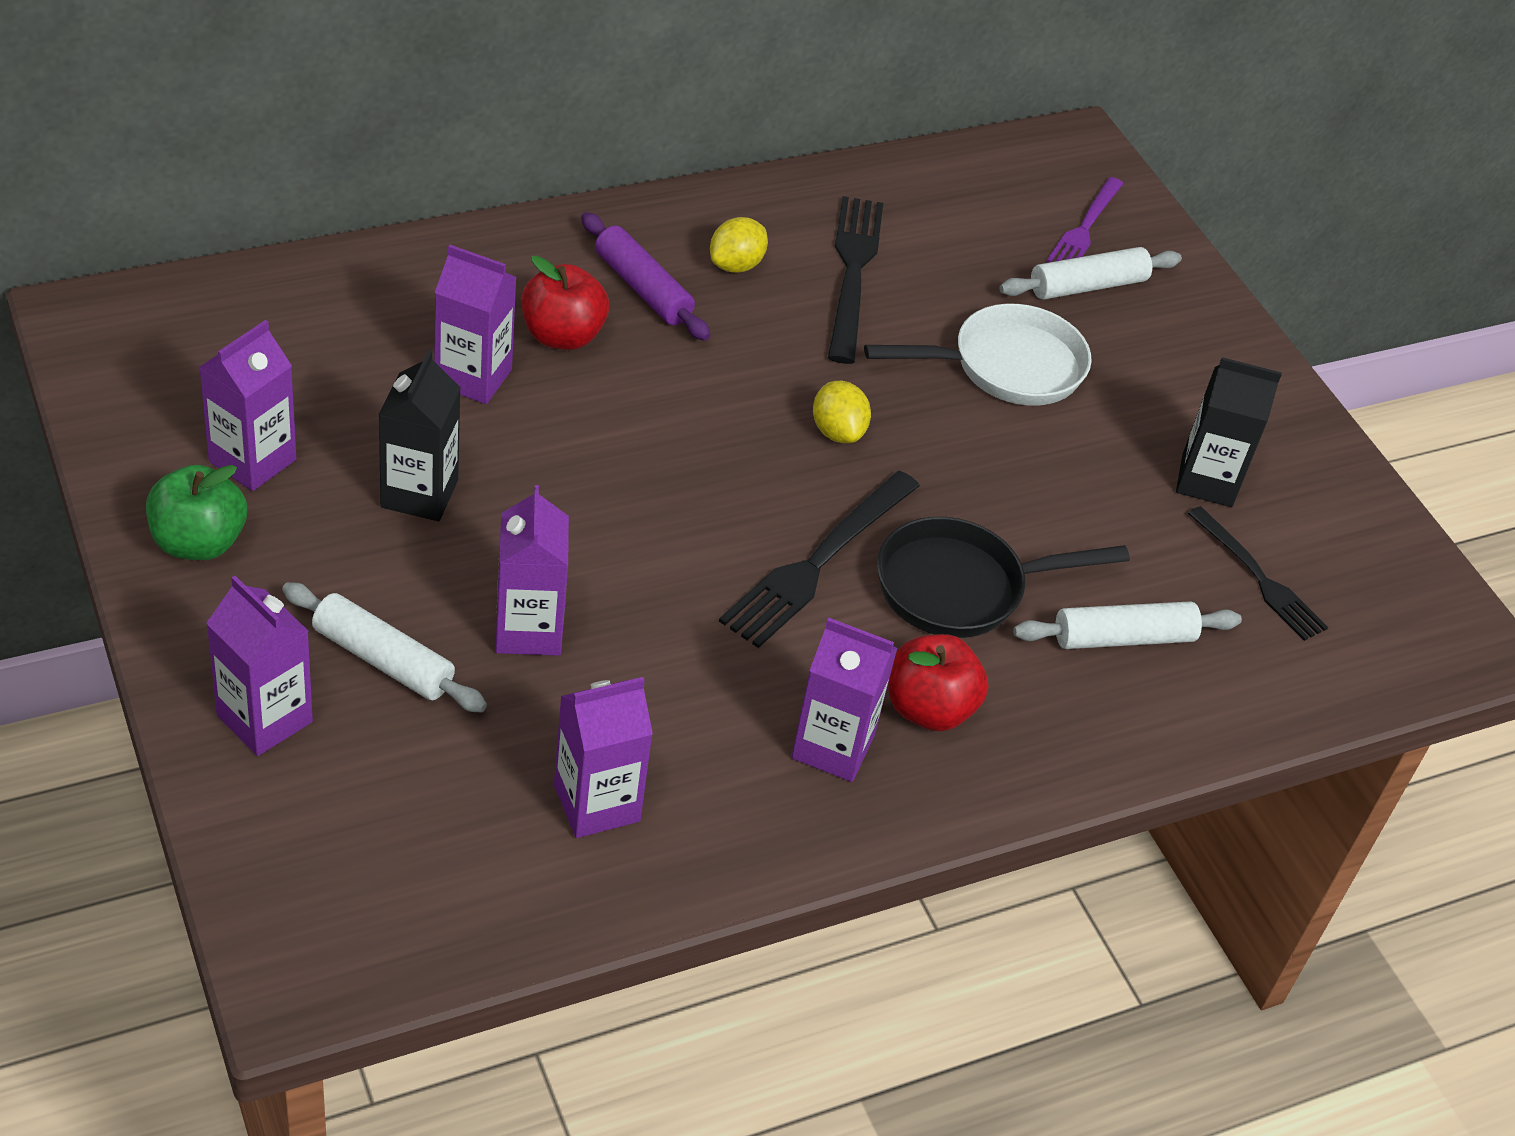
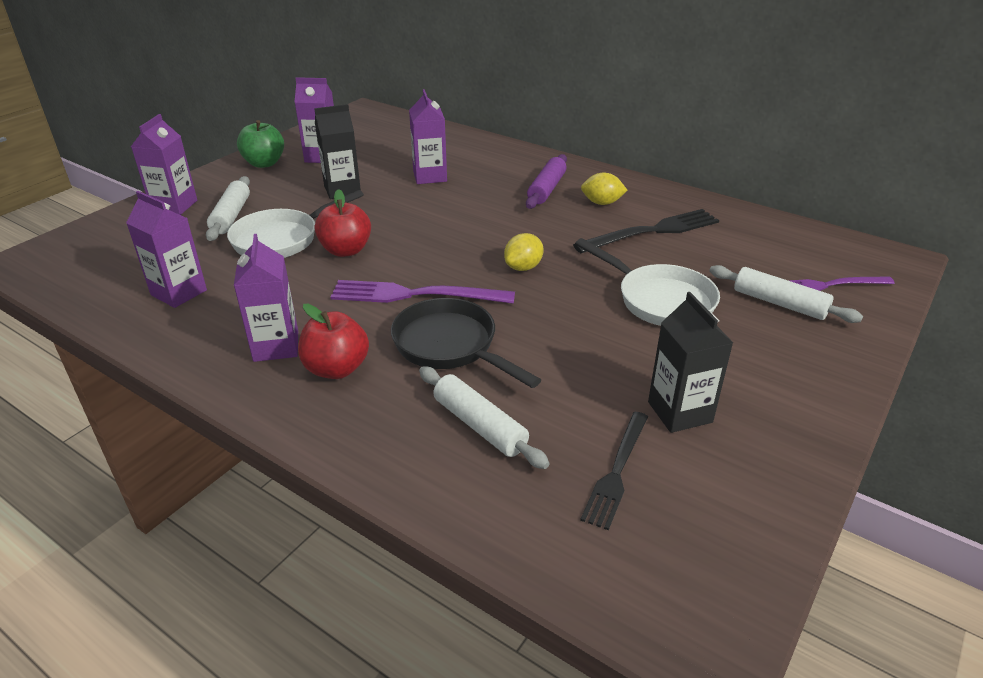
camera: 65 degrees right, 10 degrees down
(528, 630) = (282, 239): purple carton -> white pan
(562, 336) = (485, 184): red apple -> red apple (346, 250)
(817, 562) = (415, 295): black fork -> purple fork

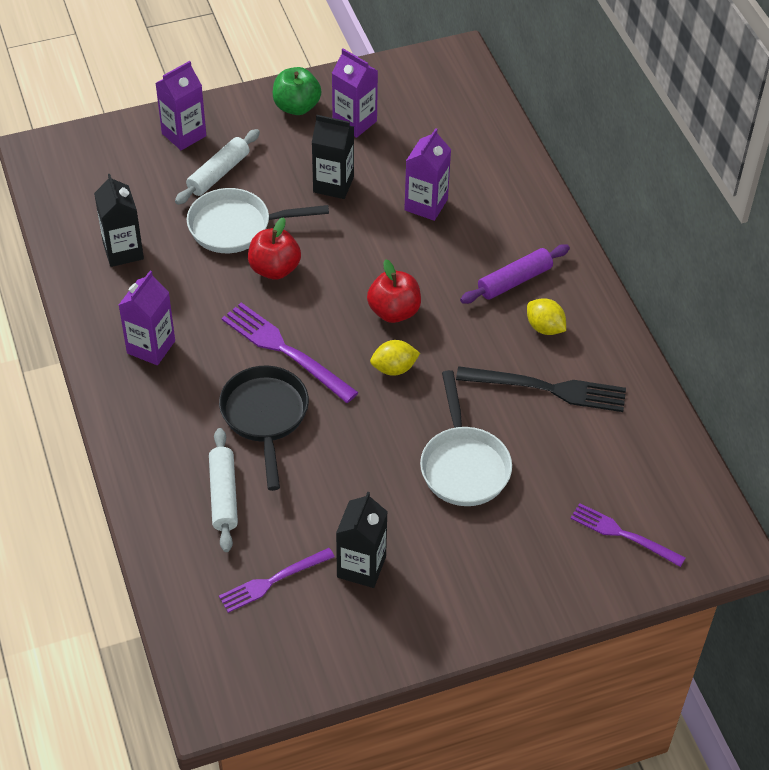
camera: 35 degrees right, 15 degrees up
(179, 292) = (123, 251): purple carton -> black carton
(336, 369) = (174, 392): red apple -> red apple (394, 311)
(616, 471) = (273, 581): black fork -> purple fork
(779, 303) = (555, 526): white rolling pin -> none

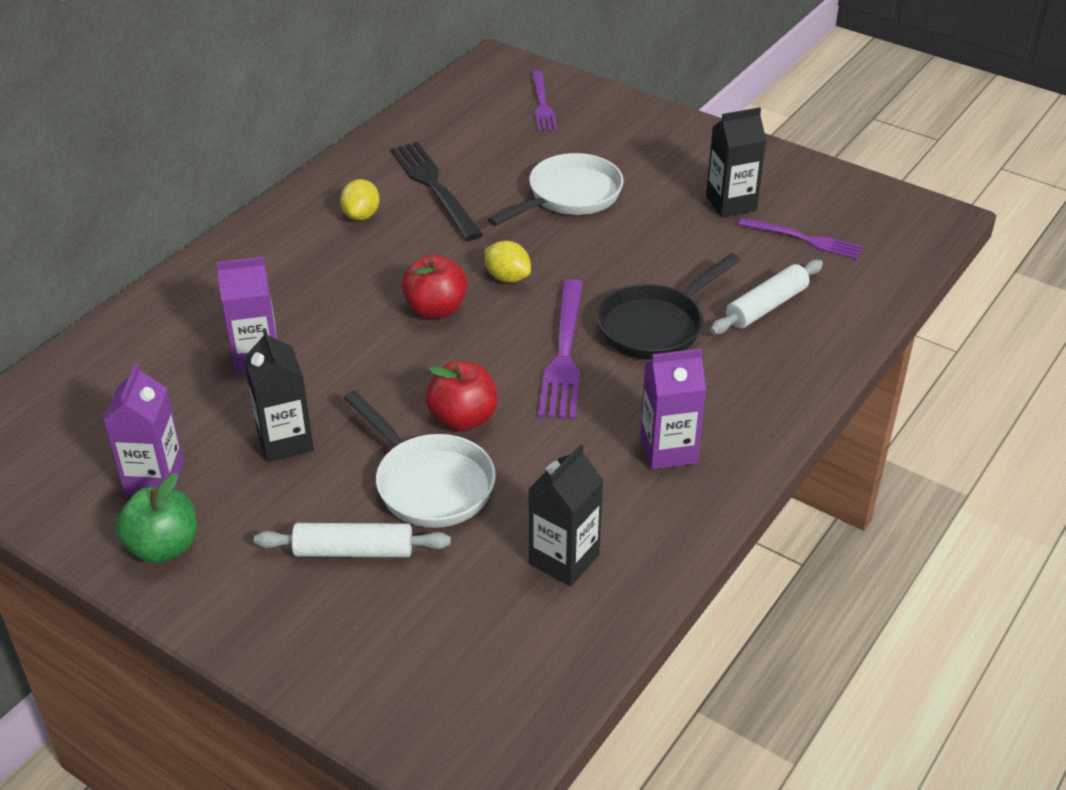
camera: 125 degrees left, 10 degrees down
(184, 135) = (309, 629): purple carton -> none
(514, 280) = (316, 255): purple rolling pin -> none

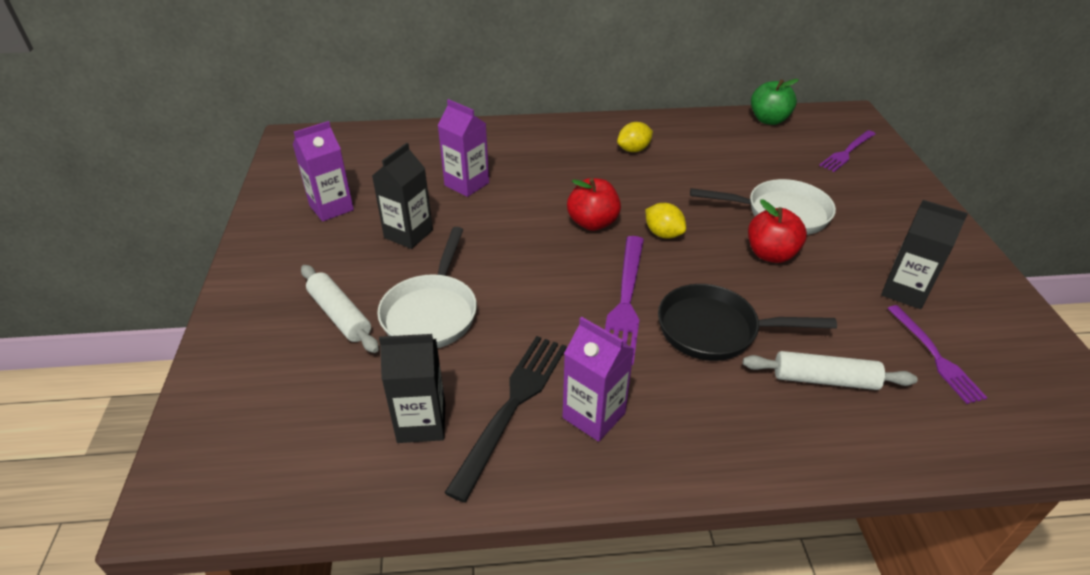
camera: 50 degrees right, 0 degrees up
(163, 547) = (280, 241): green apple -> green apple (769, 120)
(434, 187) = (700, 159): black fork -> black fork (512, 406)
(463, 418) = (507, 292): red apple -> red apple (771, 254)
(507, 277) = (663, 234): yellow lemon -> yellow lemon turned 45 degrees counterclockwise
(564, 354) = (625, 301): purple fork -> purple fork turned 45 degrees counterclockwise

